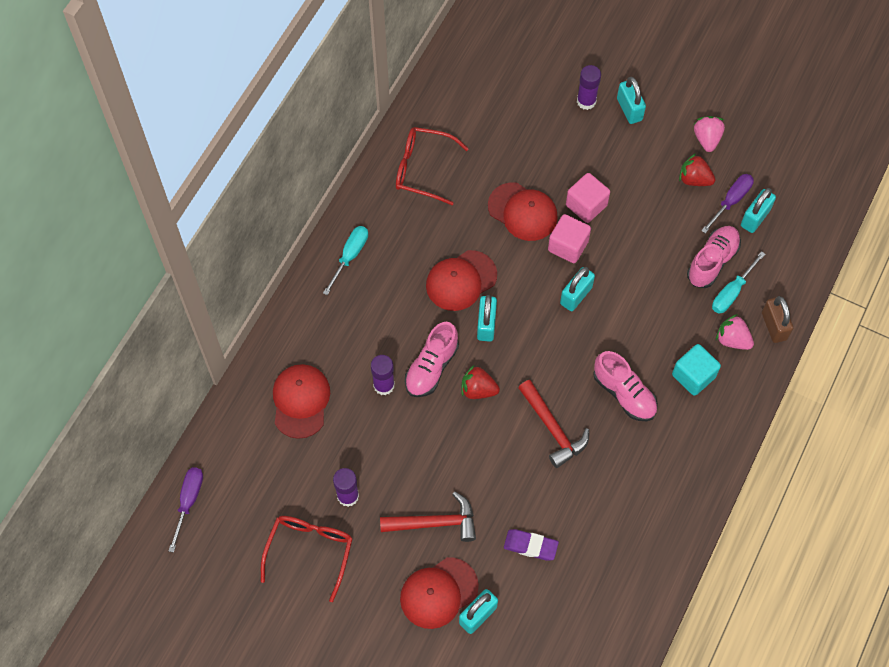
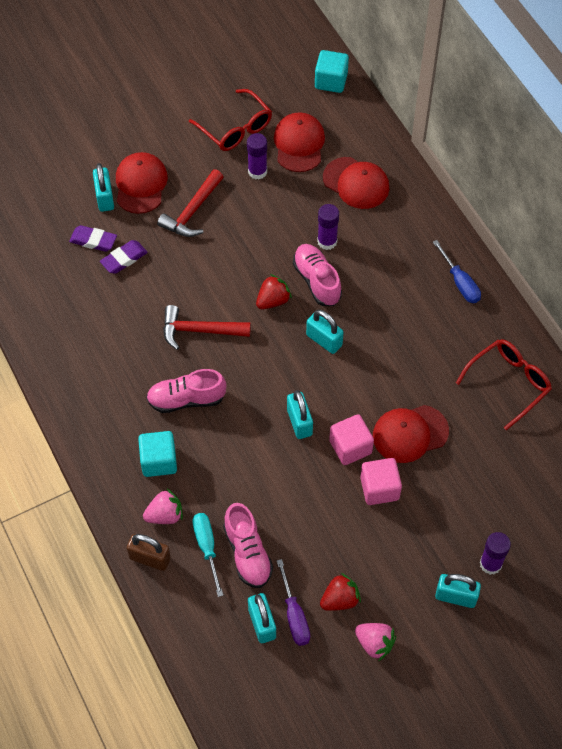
camera: 125 degrees right, 5 degrees down
(189, 501) = (331, 81): purple screwdriver -> turquoise cube
(350, 256) = (460, 282): turquoise screwdriver -> blue screwdriver
(461, 280) = (378, 347): red cap -> red cap (299, 144)
(532, 589) = (93, 241): none -> purple eraser

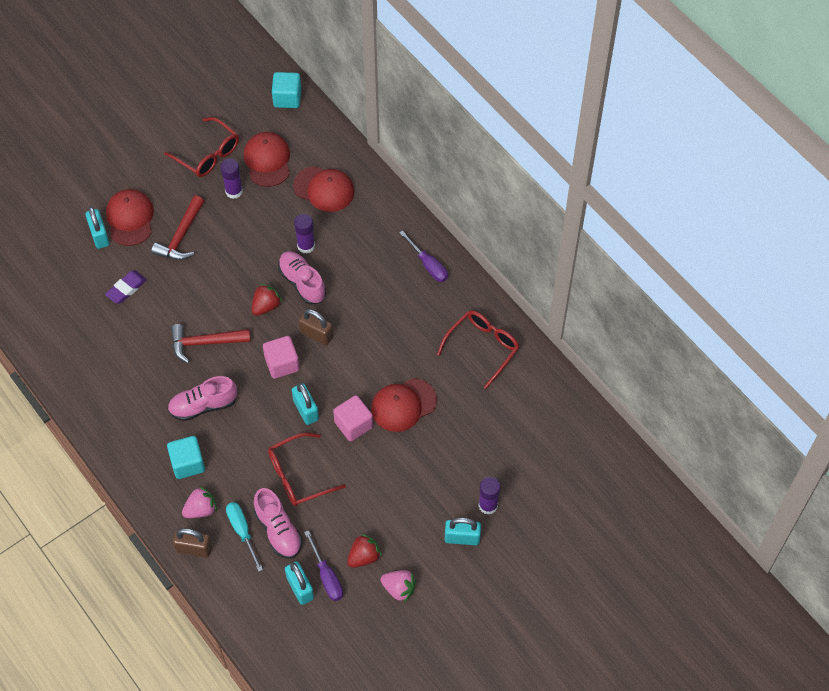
camera: 10 degrees left, 0 degrees up
(93, 241) = (96, 276): purple eraser -> none
(279, 495) = (298, 476): none -> red glasses
(324, 340) = (316, 334): turquoise padlock -> brown padlock
(379, 488) = (384, 456): pink cube -> pink cube (282, 364)
(460, 282) = (428, 265): blue screwdriver -> purple screwdriver

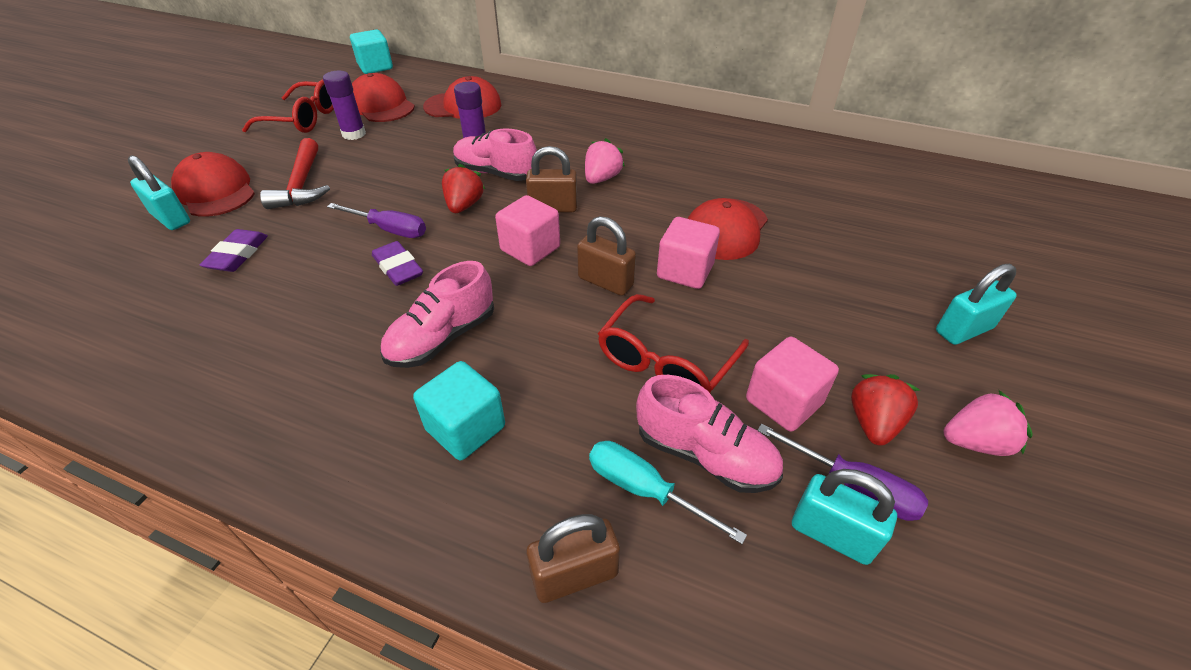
camera: 30 degrees left, 15 degrees down
(201, 509) = (539, 491): pink strawberry -> pink strawberry (601, 178)
(204, 343) = (398, 268): red hammer -> purple eraser
(306, 410) = (605, 282): turquoise padlock -> brown padlock
(334, 525) = (783, 402): none -> pink cube
(428, 265) = (628, 120): purple screwdriver -> purple screwdriver (389, 230)
(483, 347) = (754, 155): red glasses -> none
(488, 505) = (943, 281): purple glue stick -> none

